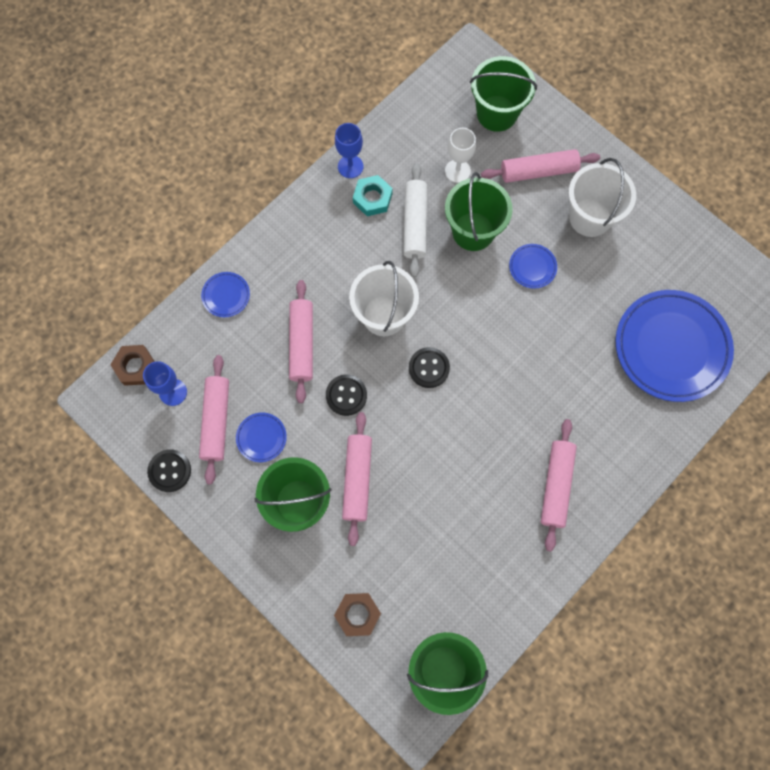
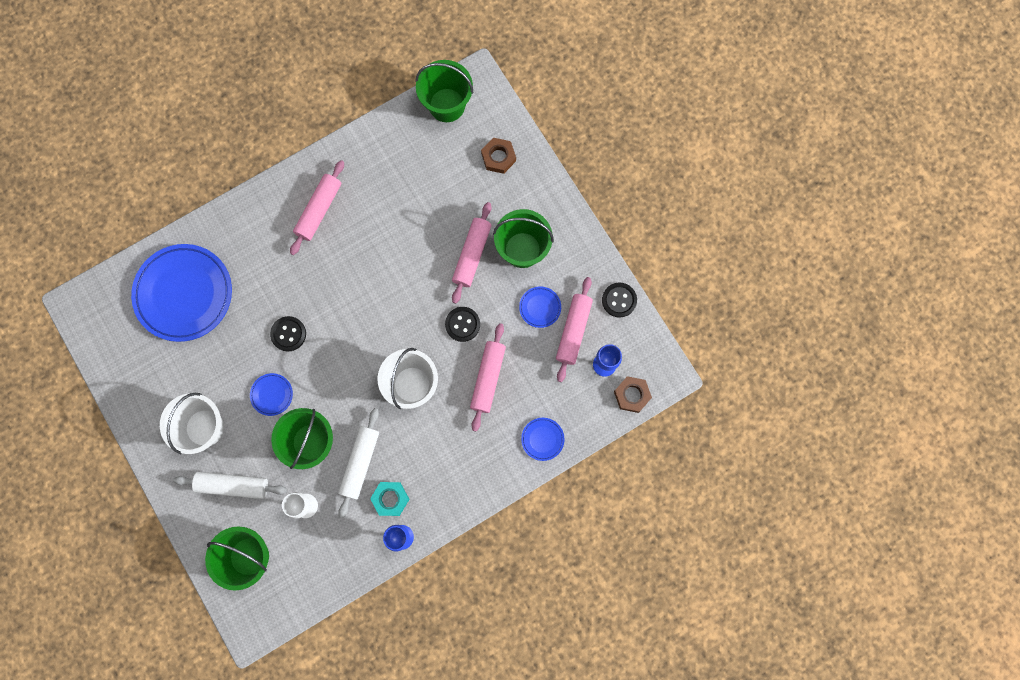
camera: 165 degrees left, 5 degrees up
(429, 368) = (388, 329): black button -> black button (288, 334)
(538, 171) = (233, 485): pink rolling pin -> white rolling pin

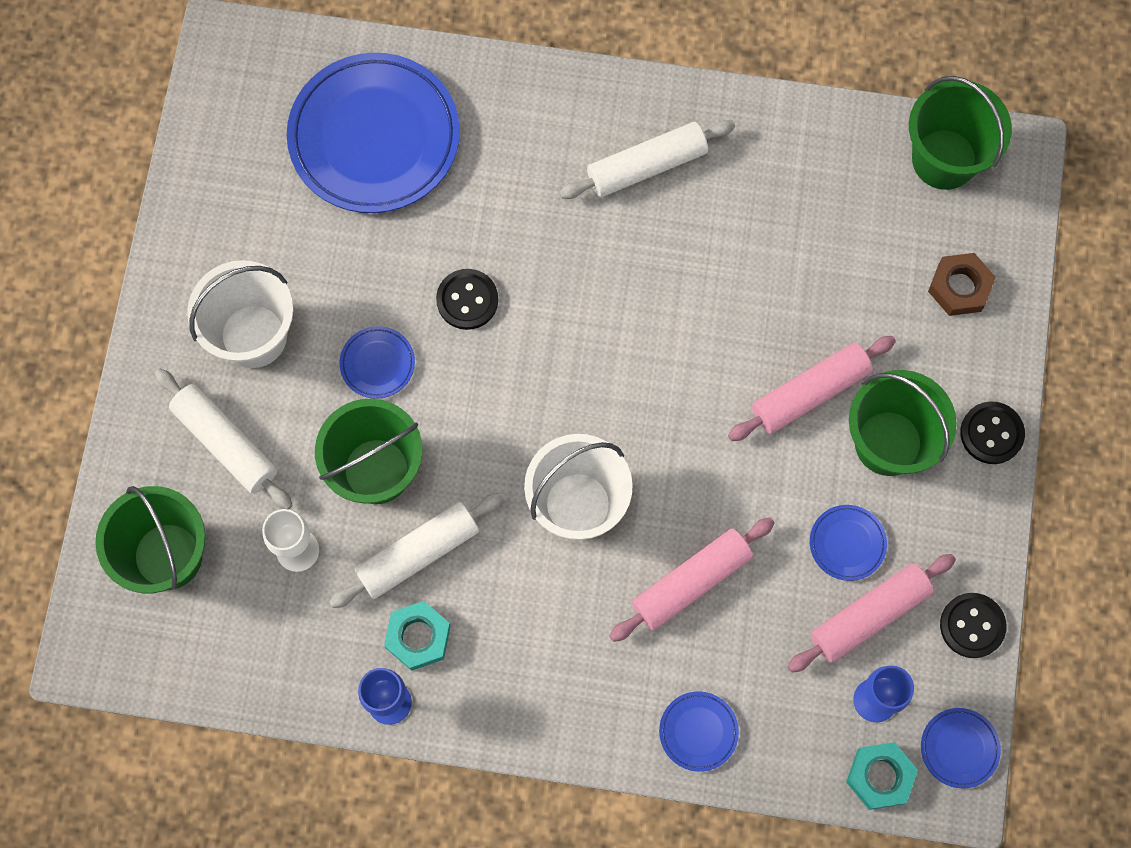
camera: 40 degrees right, 5 degrees down
(319, 210) = (646, 165): pink rolling pin -> white rolling pin
(462, 324) = (717, 478): black button -> black button (991, 433)
(632, 395) = (880, 776): brown nut -> turquoise nut
(654, 356) = (959, 748): none -> blue plate

